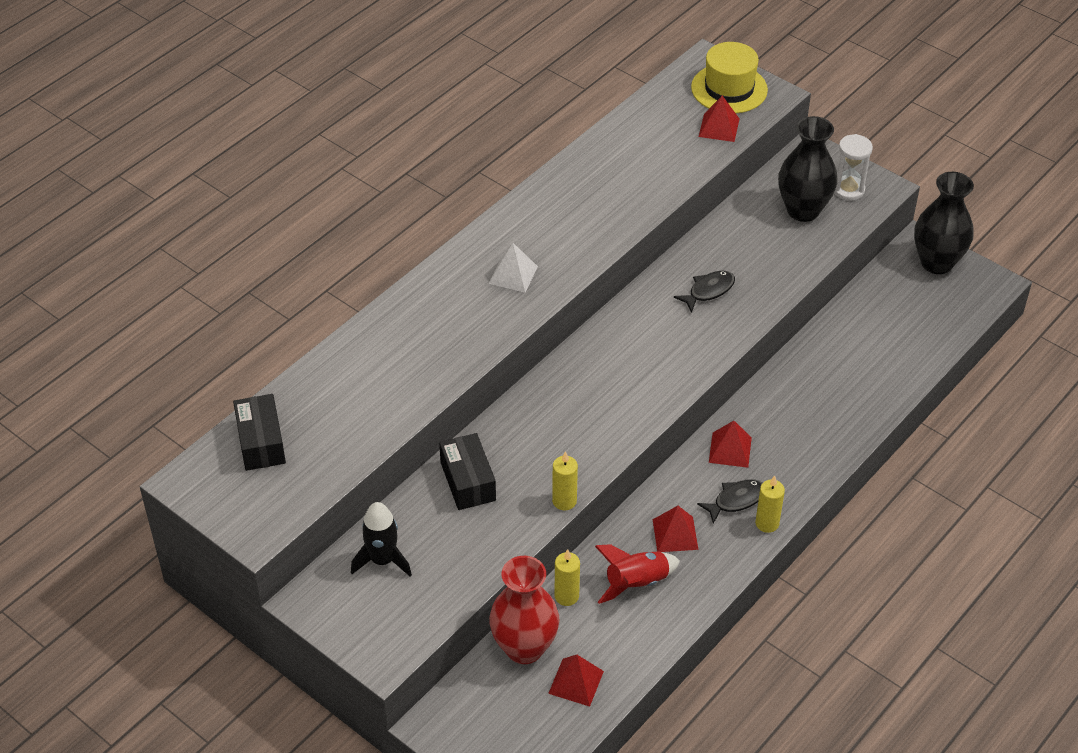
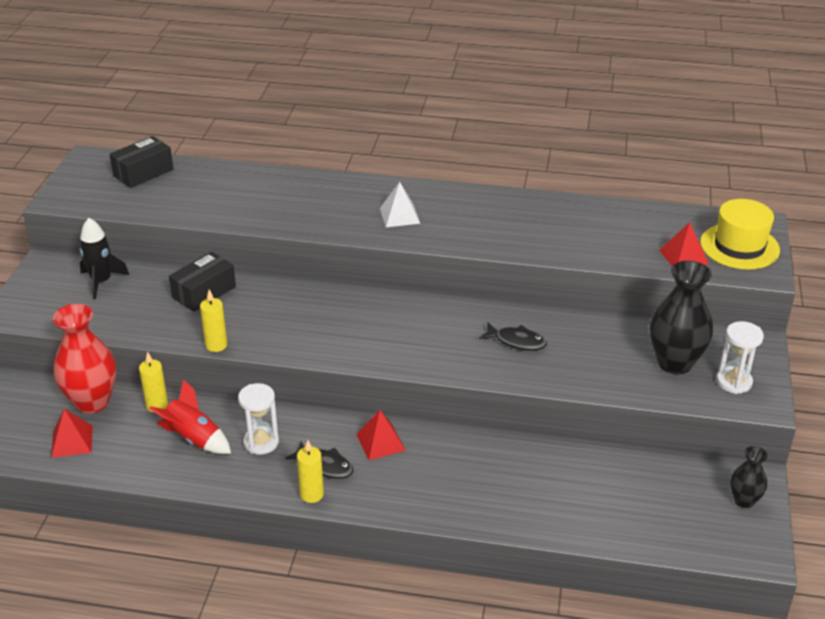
camera: 60 degrees right, 10 degrees down
(675, 534) = (261, 442): red pyramid -> white hourglass
(936, 263) = (744, 500): black vase -> black vase, size x0.55

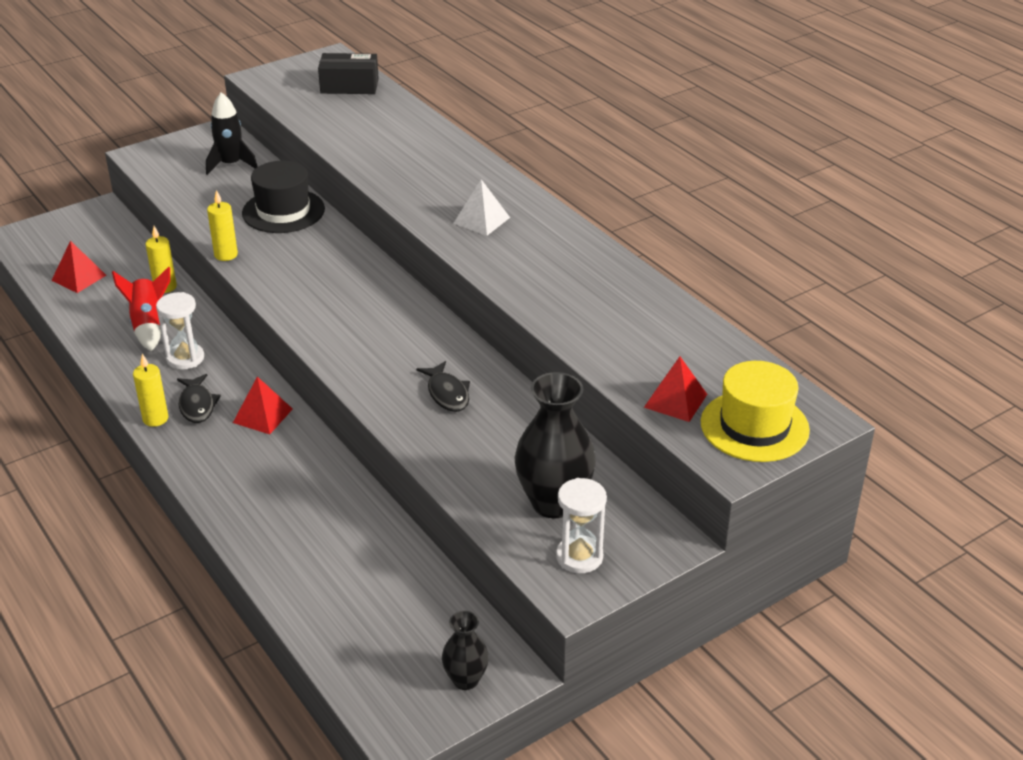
camera: 45 degrees right, 0 degrees up
(92, 402) = (132, 258): red vase -> none
(204, 292) = (283, 211): black box -> black hat

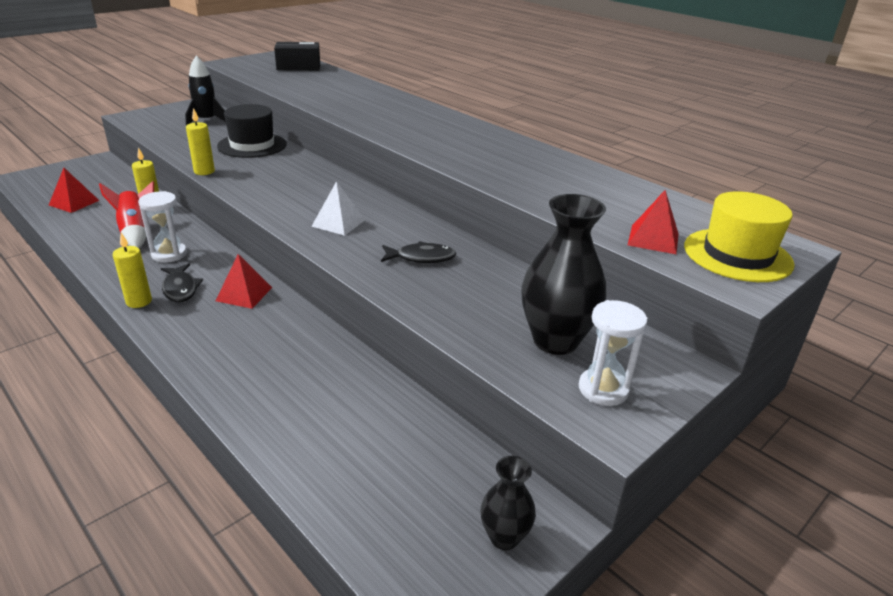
camera: 10 degrees left, 5 degrees down
(447, 393) = (421, 258): black fish -> black fish turned 60 degrees counterclockwise
(481, 220) = (425, 131): white pyramid -> white pyramid (338, 223)

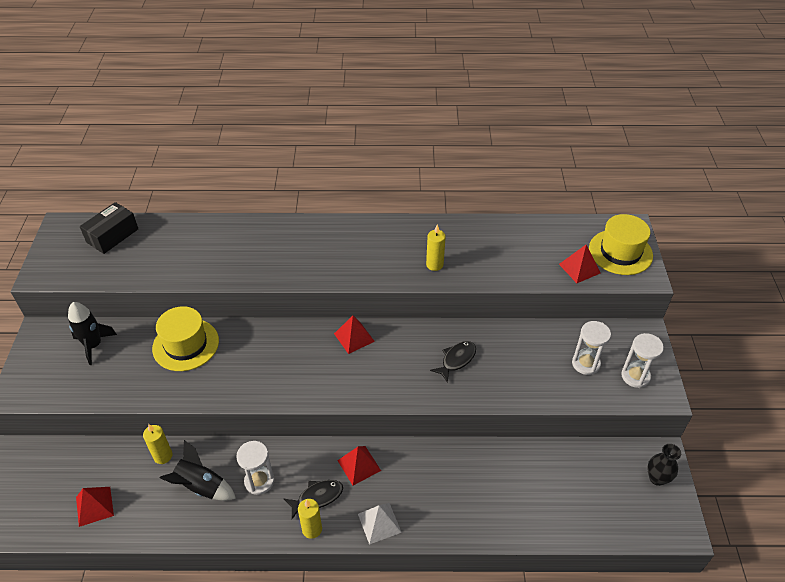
camera: 45 degrees left, 15 degrees up
(136, 233) = (201, 486): red rocket -> black rocket
(180, 289) = (317, 497): black fish -> black fish turned 45 degrees counterclockwise
(204, 171) = (206, 400): yellow candle -> yellow candle (434, 265)
(252, 145) = (185, 344): black hat -> yellow hat
(338, 223) = (372, 371): white pyramid -> white pyramid (379, 523)
(366, 200) = (354, 337): none -> red pyramid
(555, 341) = (586, 364): black vase -> white hourglass

